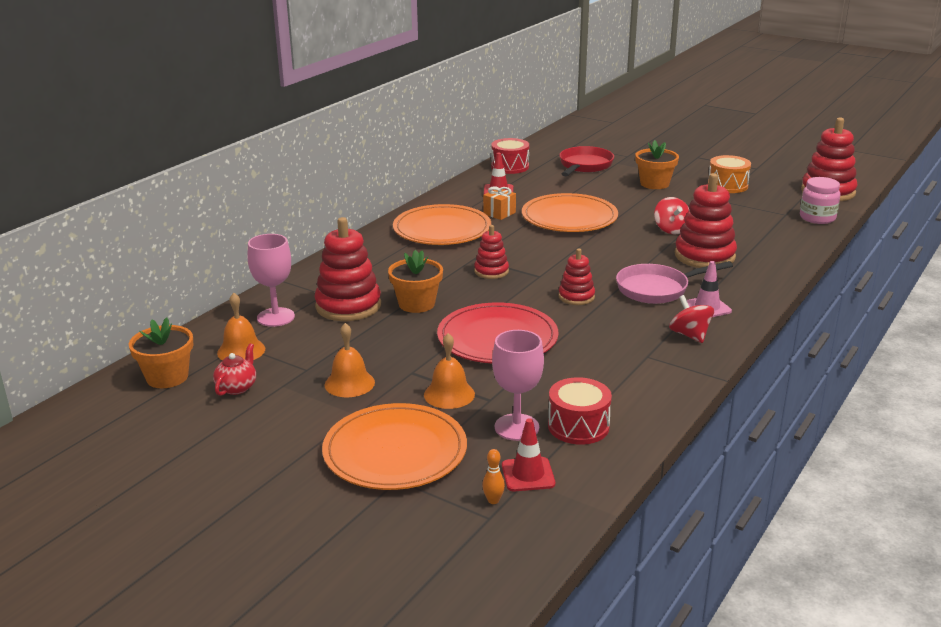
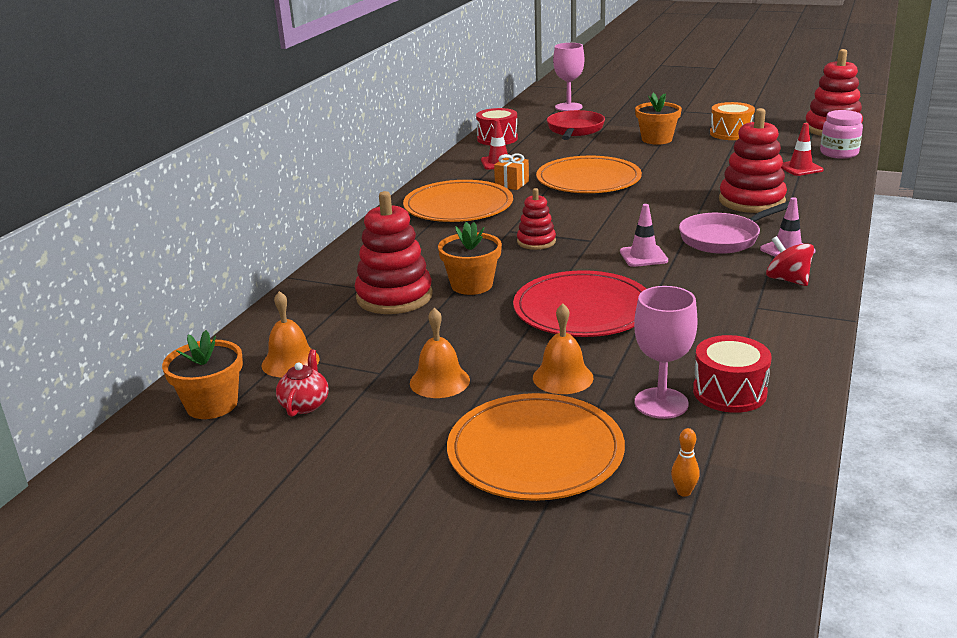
camera: 10 degrees left, 0 degrees up
(275, 317) = (314, 319): pink goblet -> pink goblet (568, 107)
(528, 475) = (706, 455): red traffic cone -> red traffic cone (800, 168)
(576, 297) = (643, 256): red stacking toy -> pink traffic cone
(671, 230) = (701, 180): red spinning top -> none

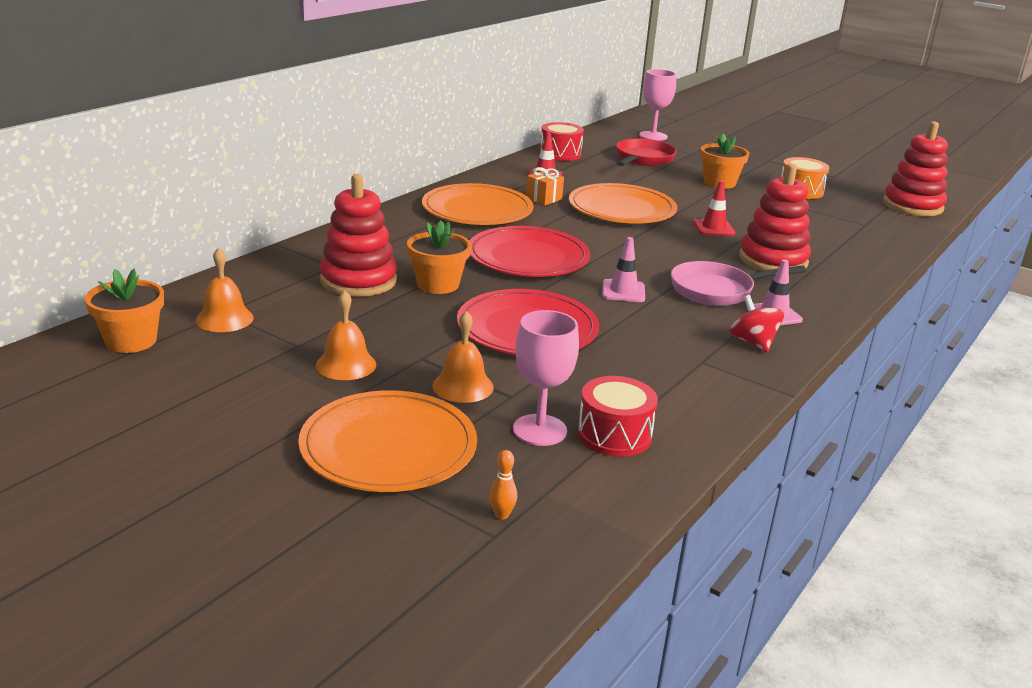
camera: 10 degrees right, 0 degrees up
(305, 404) = (211, 359): red teapot -> none
(536, 242) = (528, 257): red stacking toy -> red plate
(800, 168) = (848, 238): red traffic cone -> red traffic cone (713, 228)
(839, 153) = (901, 231): pink jar -> none

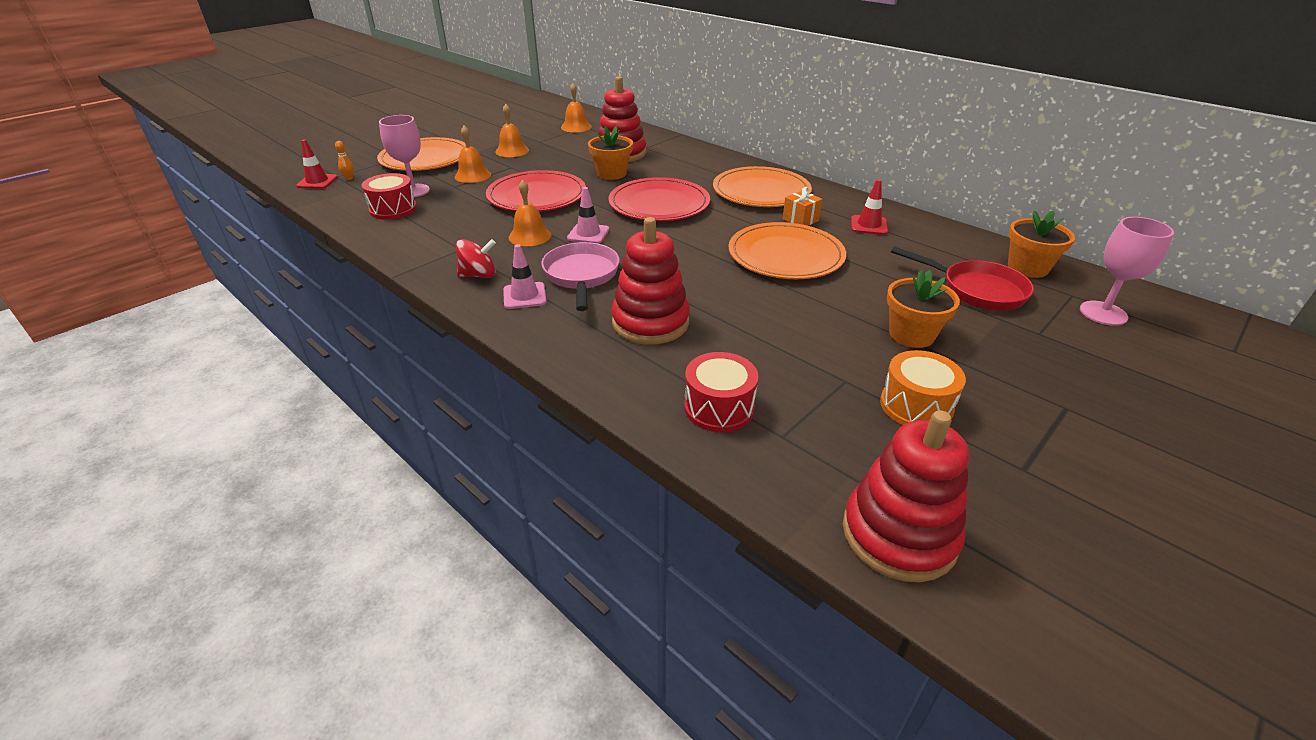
camera: 100 degrees right, 10 degrees up
(131, 341) = (557, 113): orange flower pot -> orange flower pot (1027, 268)
(560, 154) = (957, 239): red drum -> red drum (719, 408)
(645, 323) = (530, 236): none -> orange bell
(713, 228) = (741, 301): red traffic cone -> red traffic cone (317, 182)

